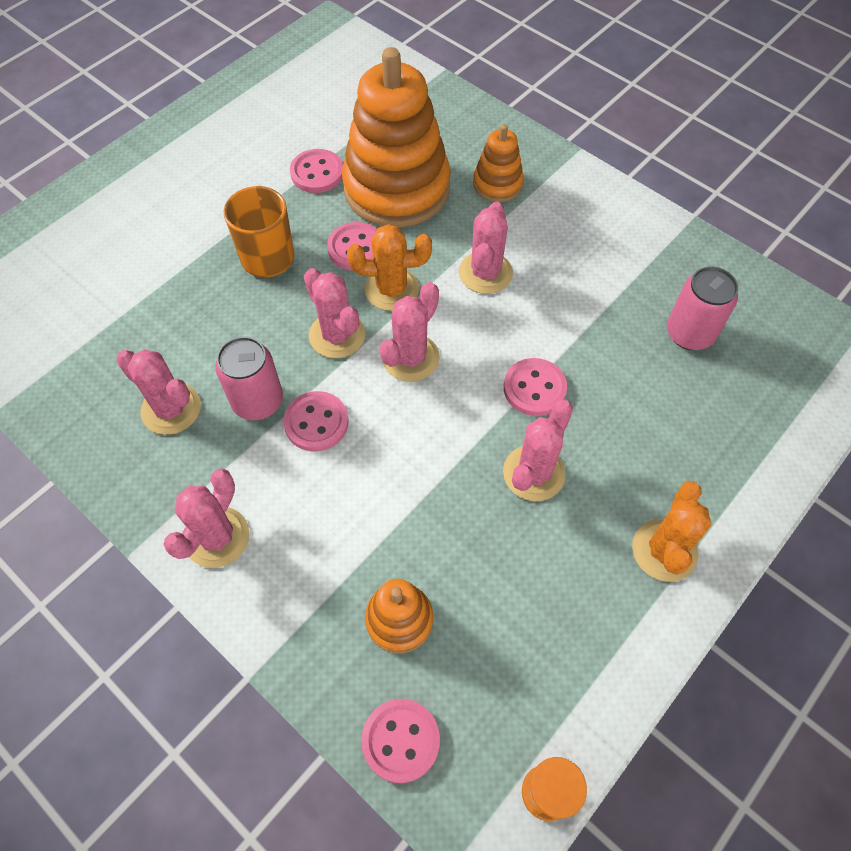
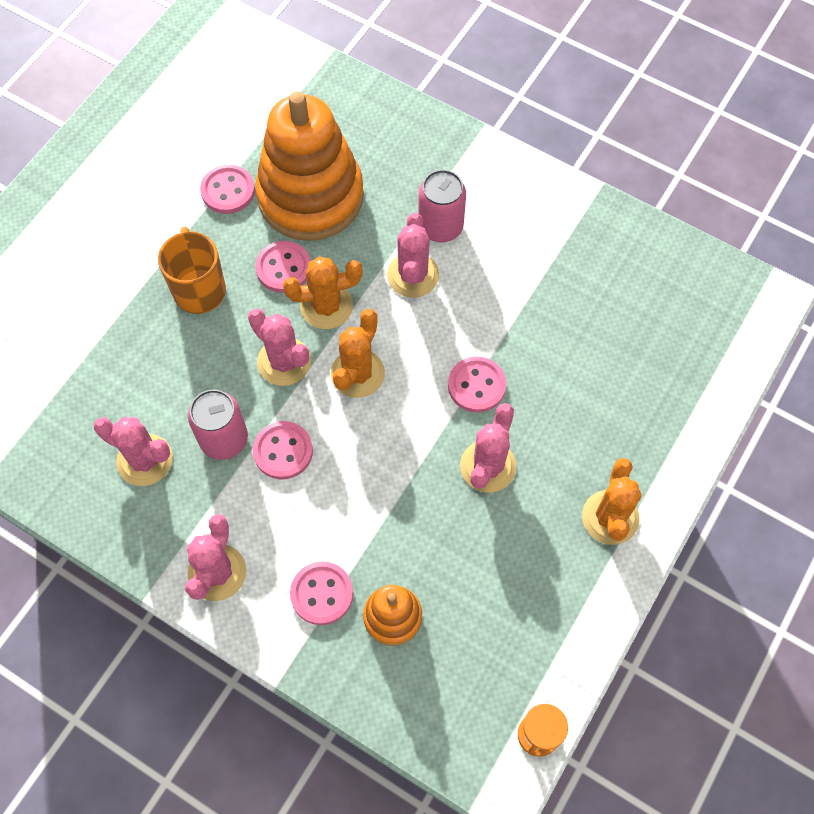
camera: 10 degrees left, 5 degrees up
(401, 740) = (412, 716): pink button -> pink button (322, 594)
(410, 358) = (357, 373): pink cactus -> orange cactus
(497, 184) = (409, 177): orange stacking toy -> none
(689, 333) = (610, 308): pink can -> pink can (440, 227)

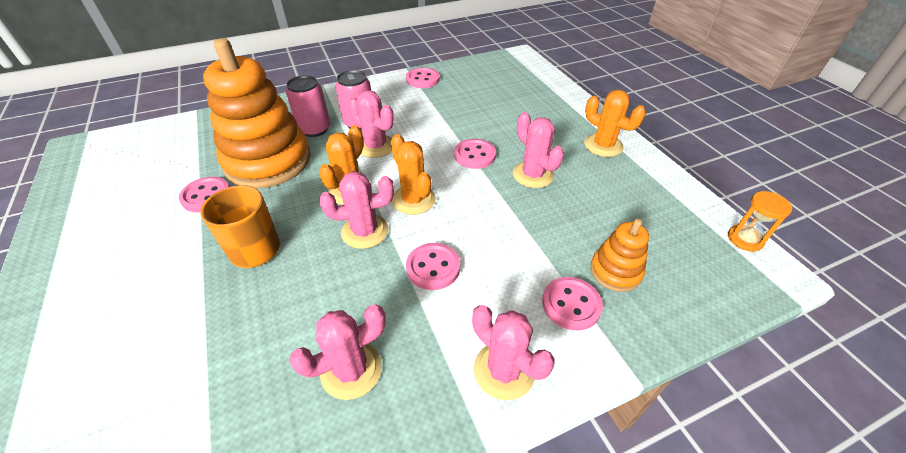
camera: 55 degrees left, 20 degrees down
(224, 439) = (389, 299): pink can -> pink can (314, 129)
(283, 268) = (298, 197): pink button -> pink button (422, 79)

